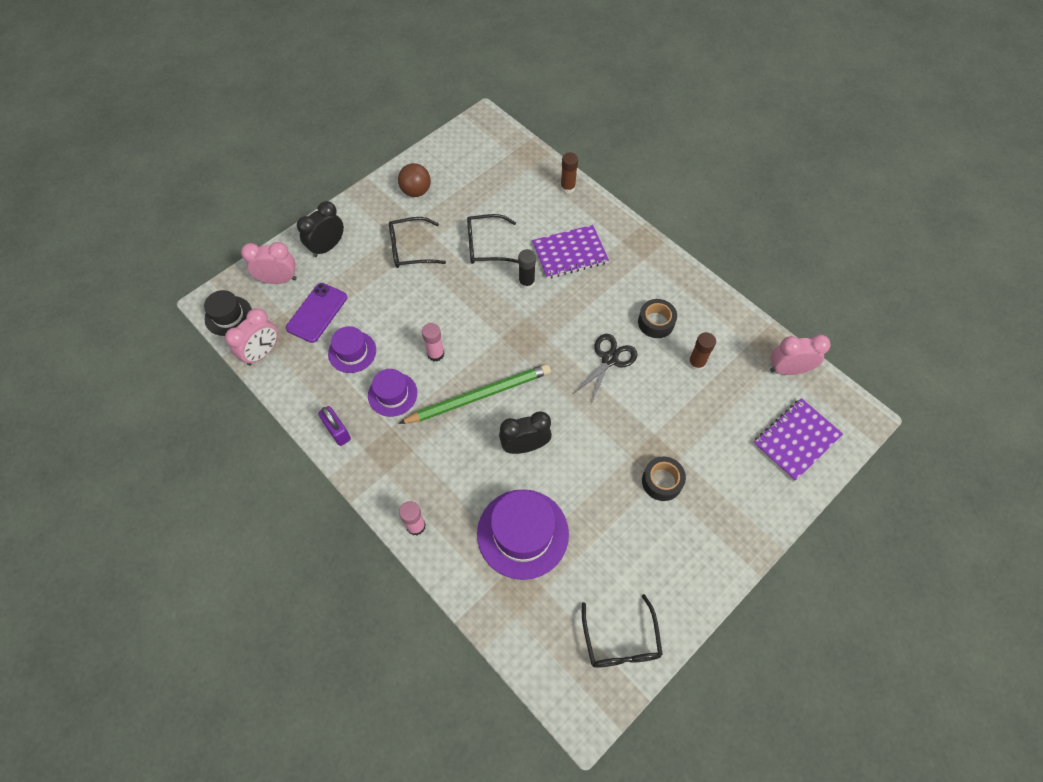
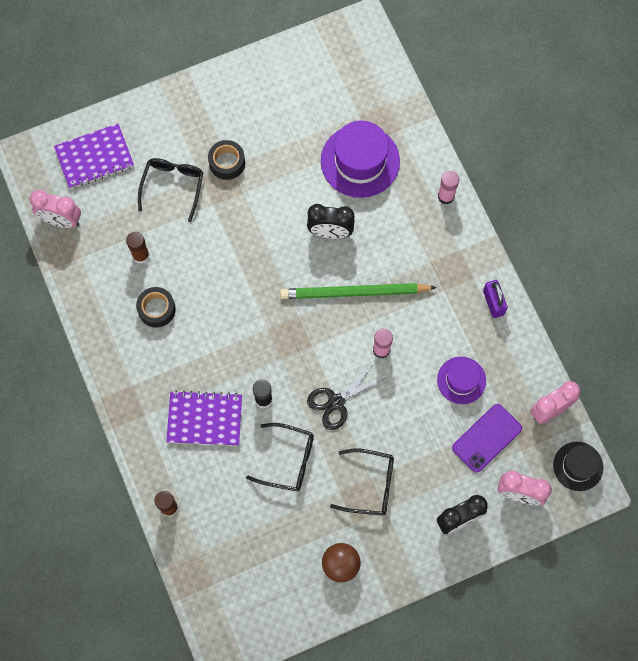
camera: 160 degrees left, 10 degrees up
(392, 394) = (434, 322): purple hat -> none
(609, 359) = (219, 287): black scissors -> black scissors (336, 402)
(621, 641) = (316, 62): black glasses -> black glasses (173, 186)

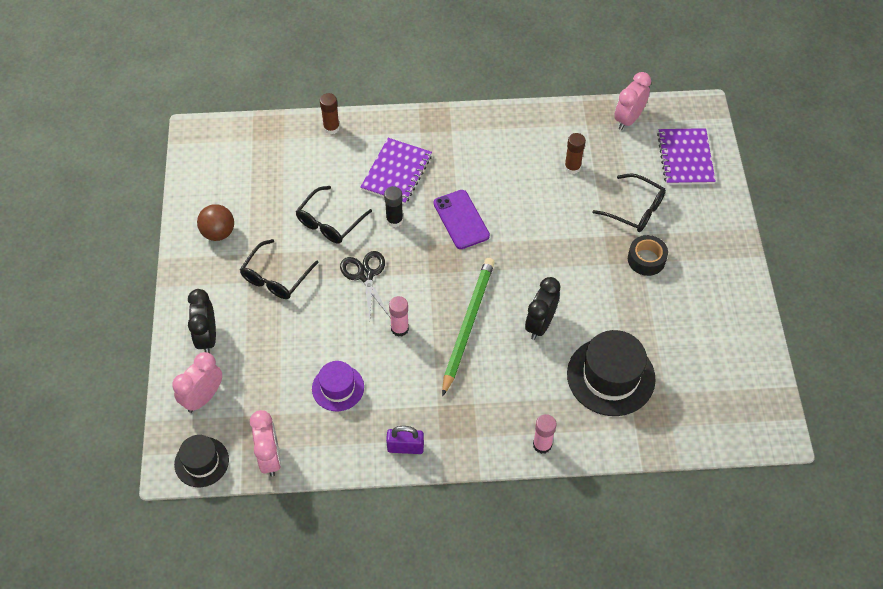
camera: 110 degrees right, 15 degrees down
(156, 309) = (514, 165): black tape -> none
(360, 161) = (610, 376): purple hat -> black hat
(486, 438) = (270, 389): purple phone -> purple phone (461, 219)

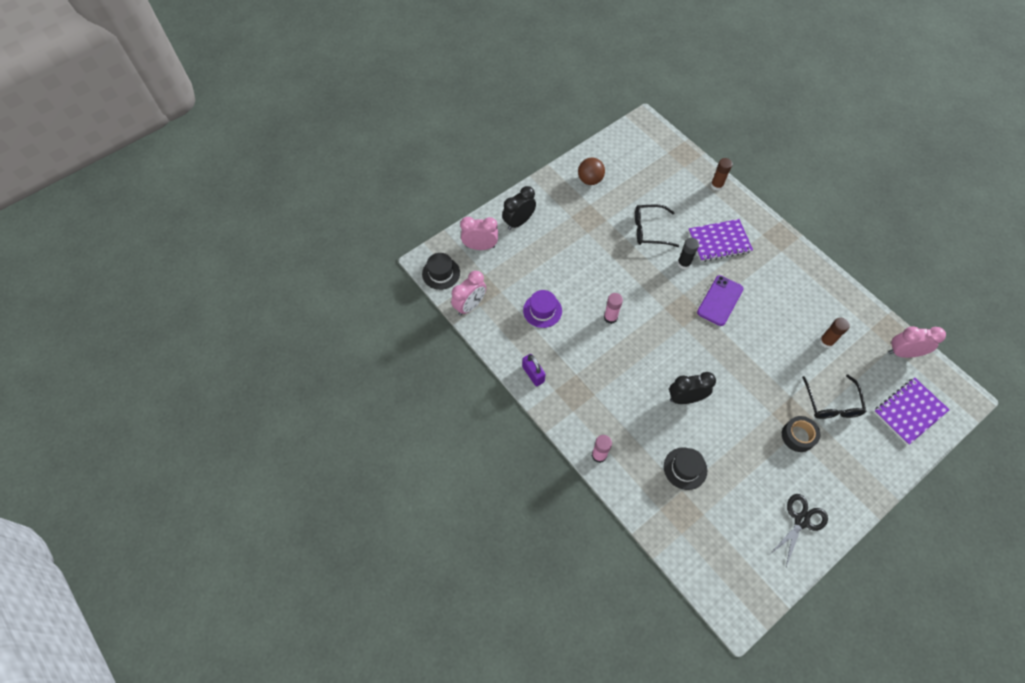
camera: 55 degrees right, 5 degrees up
(276, 277) = (587, 228): black glasses -> none
(365, 275) = (630, 274): black scissors -> black scissors (801, 520)
(468, 325) = (647, 354): green pencil -> none
(610, 376) = (685, 468): black hat -> black hat, size x0.59

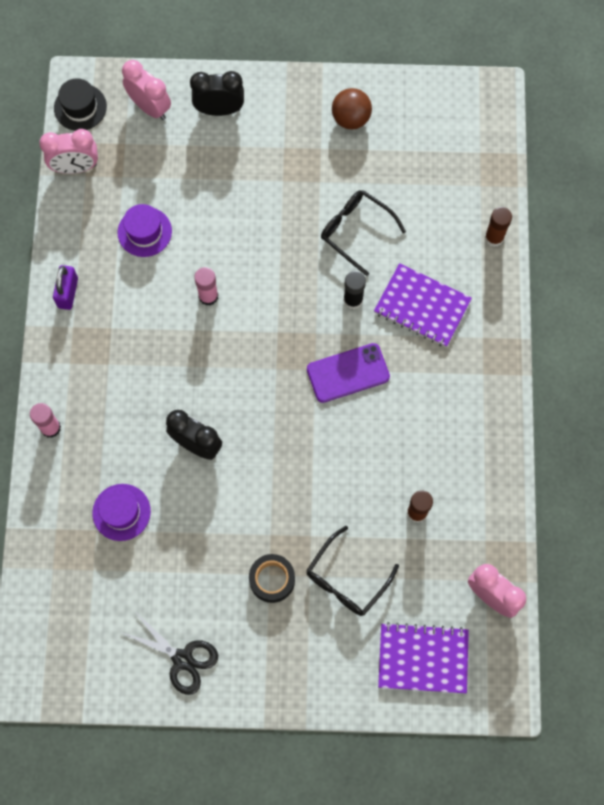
camera: 40 degrees right, 10 degrees up
(685, 468) = (121, 512): black hat -> purple hat
(801, 520) = (182, 659): black scissors -> black scissors turned 45 degrees clockwise

